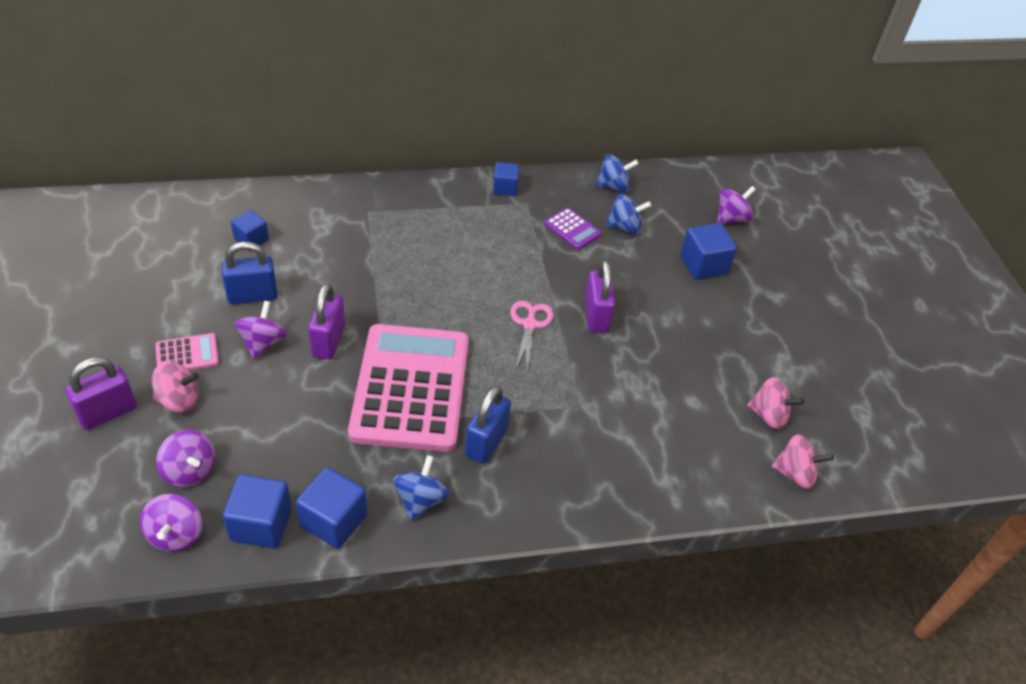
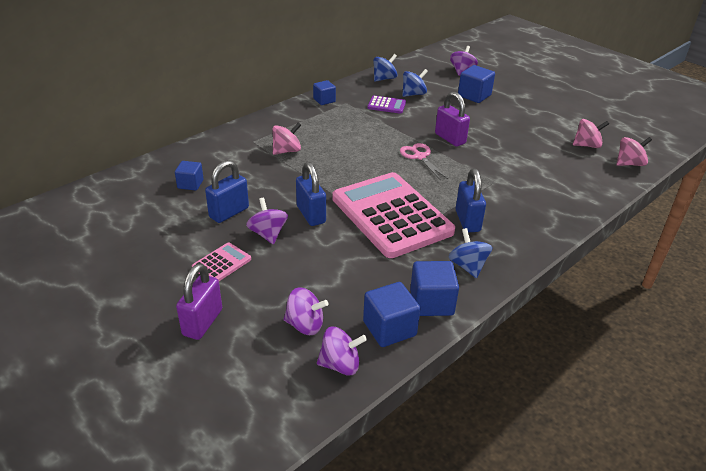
camera: 30 degrees left, 10 degrees down
(176, 534) = (340, 364): purple spinning top -> purple spinning top turned 60 degrees counterclockwise
(179, 400) = (247, 290): pink spinning top -> pink spinning top (287, 151)
(328, 341) = (311, 214): purple padlock -> blue padlock

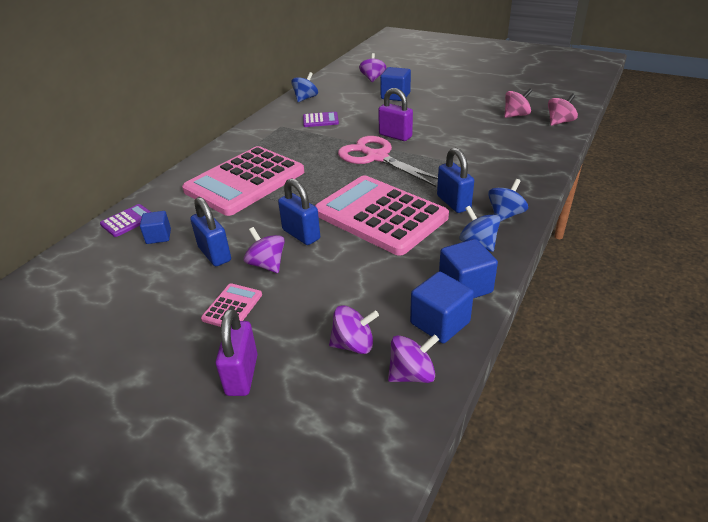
camera: 15 degrees left, 0 degrees up
(172, 163) = (128, 221): none -> purple calculator
(229, 213) = (215, 254): blue padlock -> blue padlock turned 60 degrees counterclockwise
(287, 151) = (245, 181): pink spinning top -> pink calculator
(324, 100) = (258, 128): blue cube -> none
(413, 94) = (340, 106): blue spinning top -> blue spinning top (505, 215)
(420, 157) = (377, 157): pink scissors -> pink scissors, size x1.79

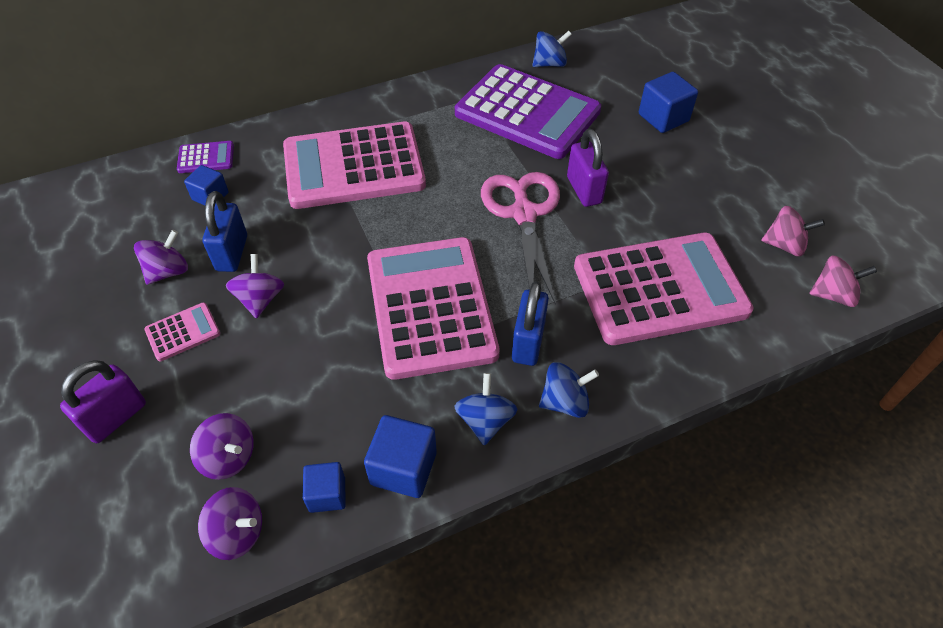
camera: 35 degrees right, 15 degrees up
(301, 234) = (328, 280): blue padlock -> none
(320, 120) = (527, 113): purple calculator -> purple calculator, size x2.48
(372, 78) = (670, 69): purple spinning top -> purple spinning top (168, 271)
(440, 323) = (327, 494): blue cube -> blue cube, size x0.65
(486, 154) = (660, 289): none -> pink calculator

